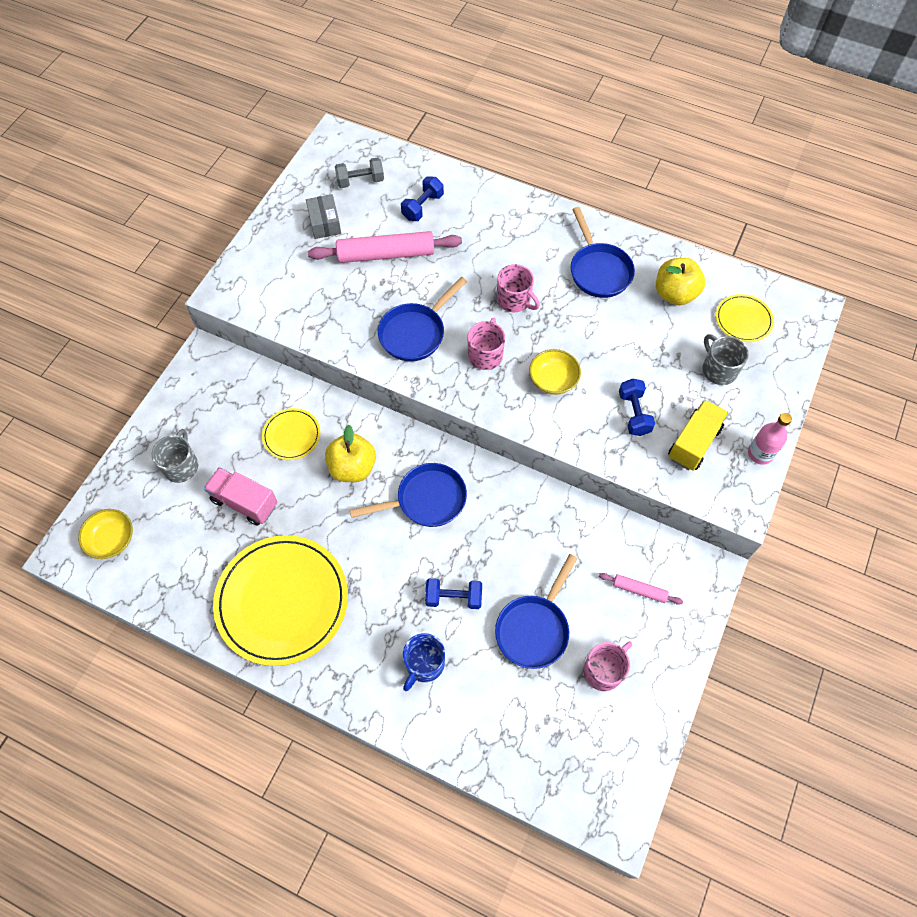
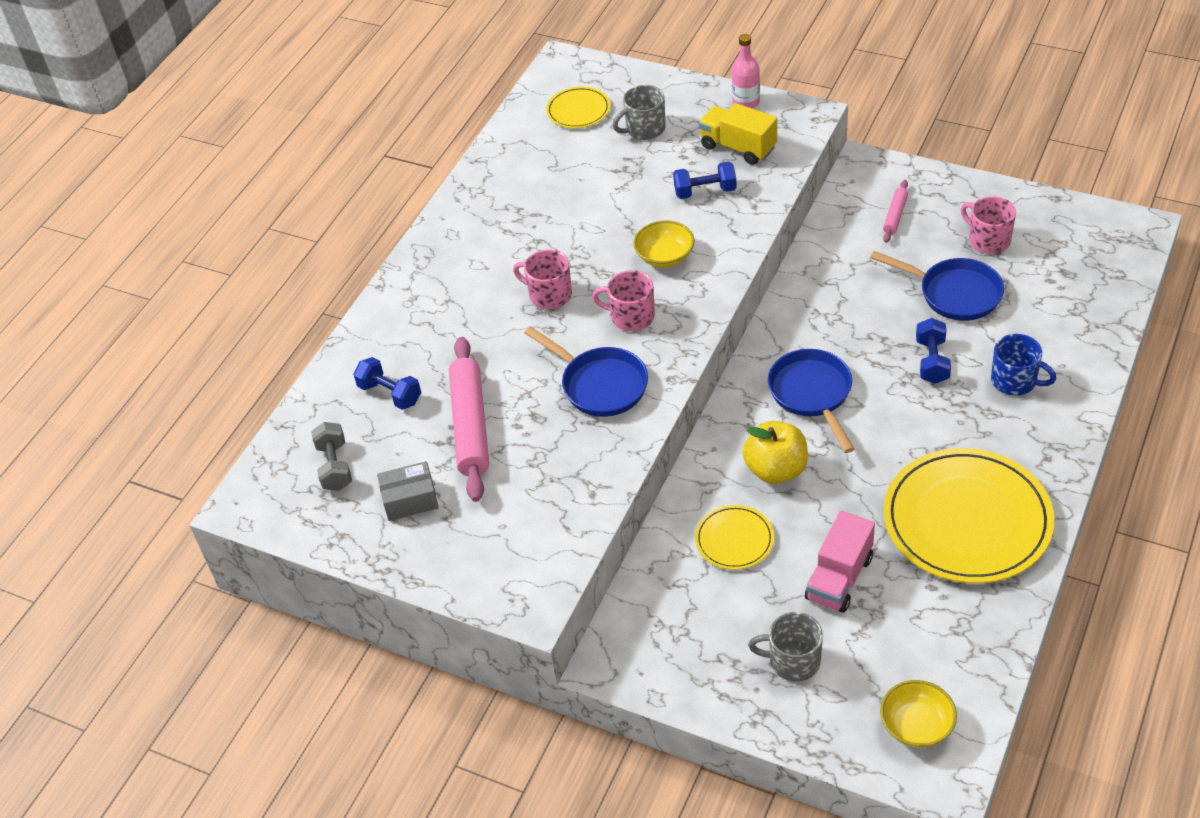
camera: 85 degrees left, 15 degrees down
(514, 300) = (549, 295): pink mug -> pink mug turned 105 degrees counterclockwise
(598, 271) = (506, 223): blue pan -> none
(675, 294) = (542, 161): yellow apple -> none

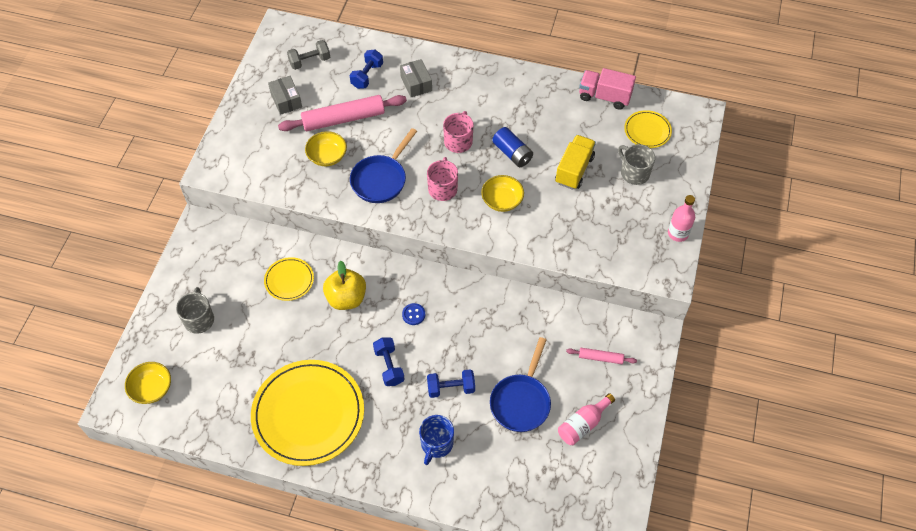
camera: 75 degrees right, 10 degrees up
(425, 336) = (416, 83): none -> grey box
(540, 448) = (327, 156): none -> yellow bowl
(585, 240) = (512, 153): none -> blue battery
(705, 191) = (572, 217): blue dumbbell -> blue dumbbell (389, 366)
(738, 147) = (624, 233): yellow truck -> yellow truck (574, 170)
(812, 394) = (413, 314): blue pan -> blue button
(839, 578) = (260, 340): pink truck -> pink truck (604, 97)
(988, 240) = (583, 424): pink mug -> pink bottle

